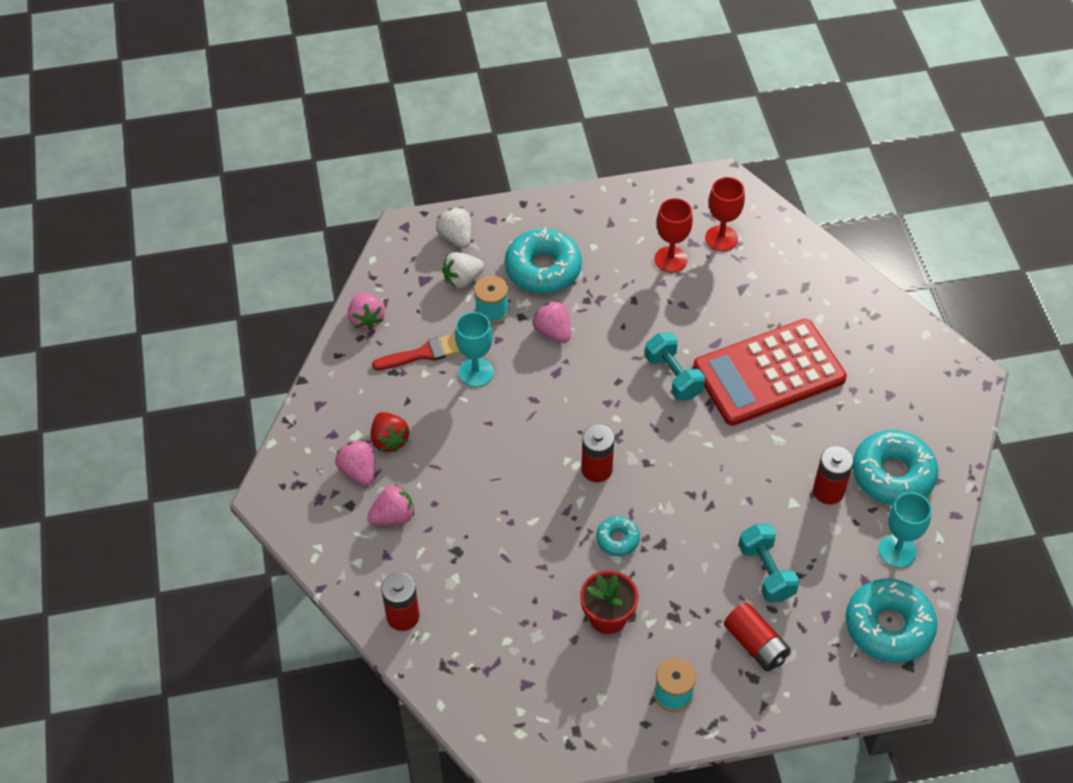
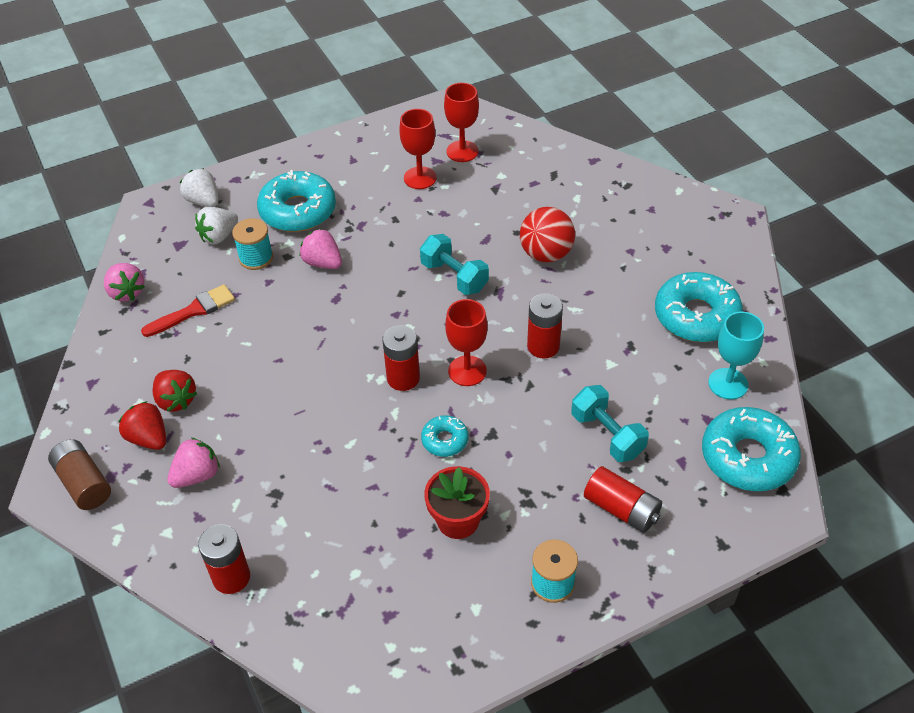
camera: 15 degrees left, 5 degrees down
(296, 499) = (84, 483): none -> brown battery
(358, 471) = (148, 438): pink strawberry -> red strawberry
(476, 372) = (253, 316): turquoise goblet -> none
(657, 477) = (467, 371): none -> red goblet
(769, 373) = (546, 254): red calculator -> red ball
(828, 491) = (640, 345): red battery -> red battery (543, 346)

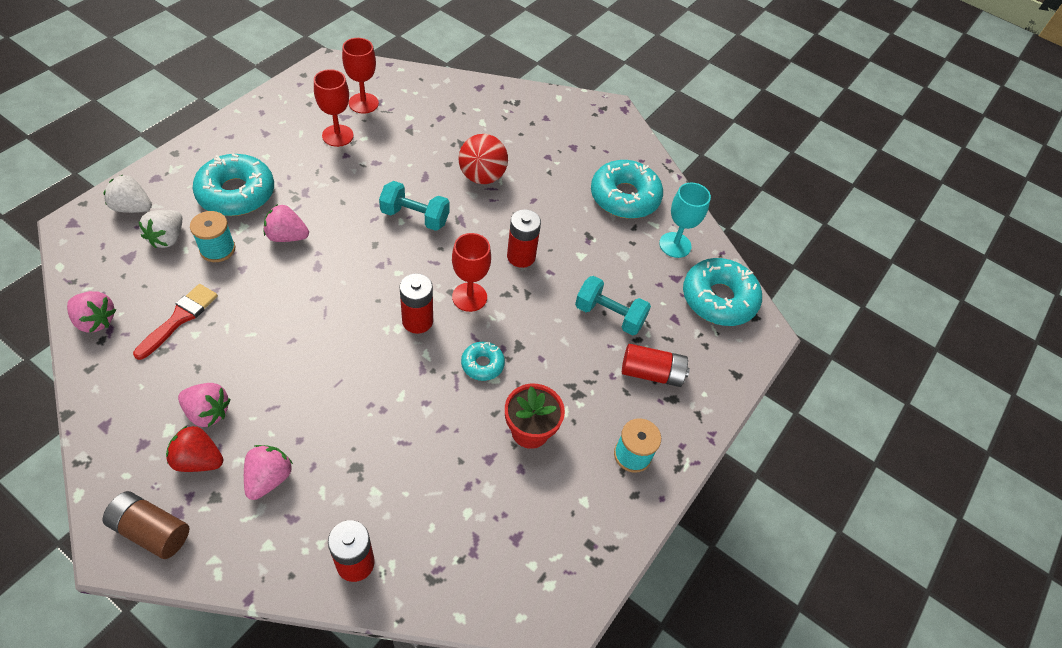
camera: 35 degrees left, 5 degrees up
(176, 400) = (207, 412): red strawberry -> pink strawberry

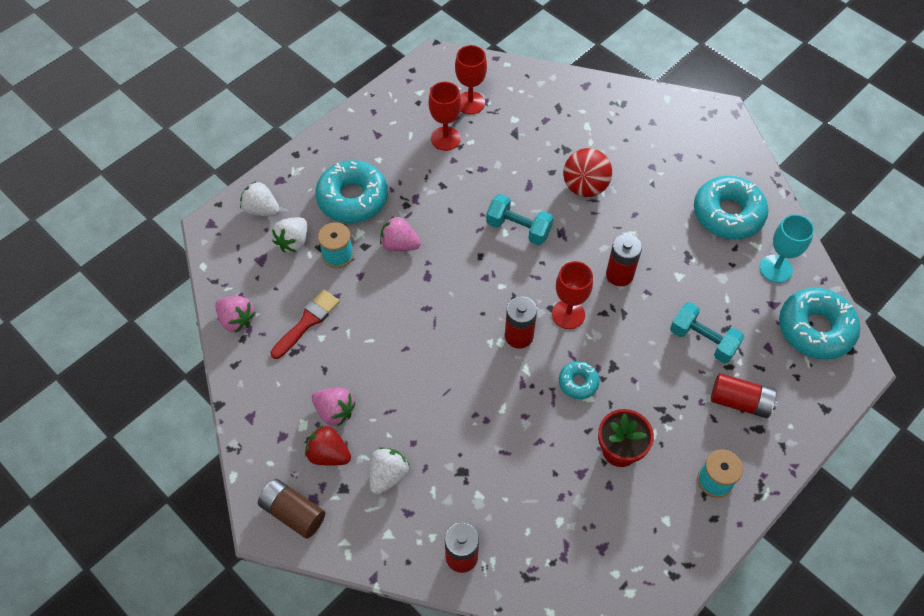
camera: 15 degrees right, 5 degrees up
(269, 478) = (388, 475): pink strawberry -> white strawberry

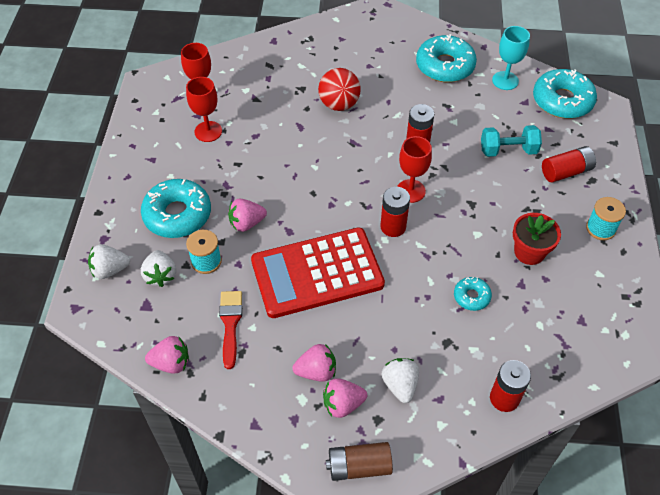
camera: 40 degrees left, 5 degrees down
(329, 454) = (342, 404): red strawberry -> pink strawberry
(414, 330) = (317, 273): none -> red calculator
(518, 228) = (321, 158): turquoise dumbbell -> none
(578, 382) = (461, 229): turquoise donut -> turquoise donut (471, 296)

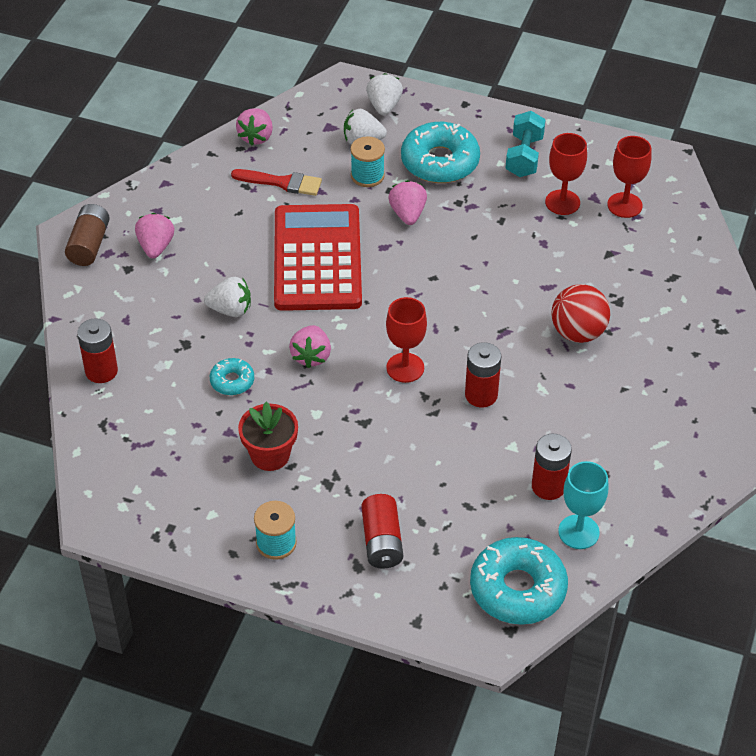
camera: 105 degrees right, 5 degrees down
(316, 371) = (200, 235): pink strawberry -> pink strawberry (311, 356)
(393, 227) = (356, 337): red battery -> red battery (548, 486)
(400, 385) = (155, 293): white strawberry -> white strawberry (230, 310)
(445, 66) = (627, 468): turquoise donut -> none
(508, 150) = (440, 489): turquoise dumbbell -> turquoise dumbbell (524, 156)

